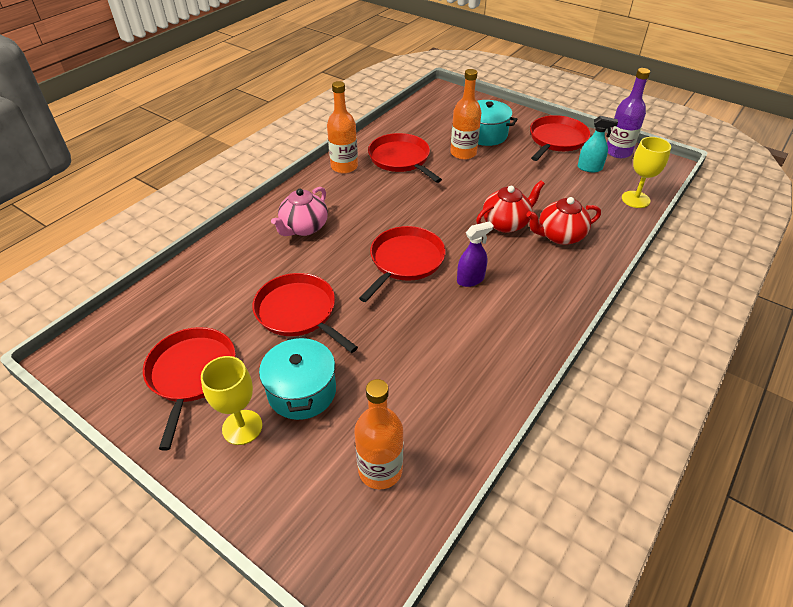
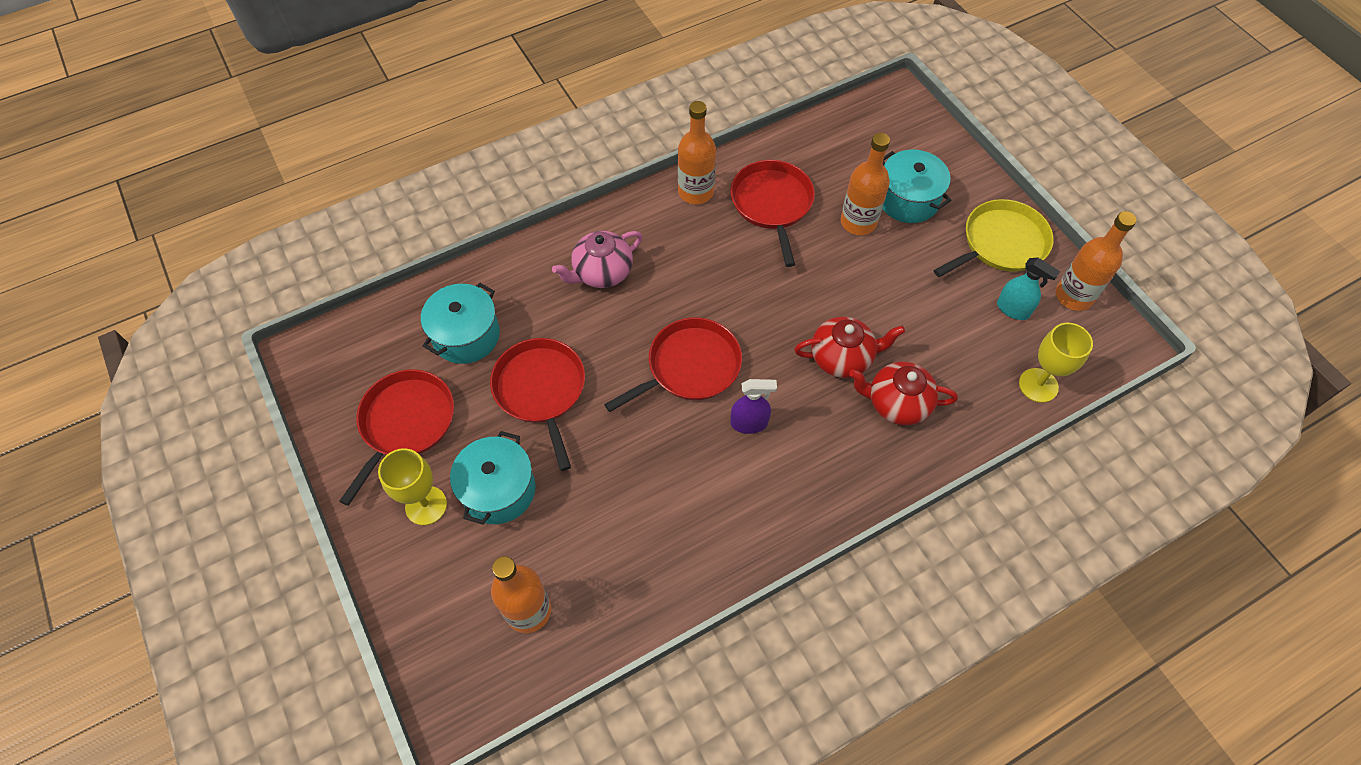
camera: 25 degrees right, 15 degrees up
(215, 298) = (466, 335): none -> turquoise pot
(556, 140) = (1000, 243): red pan -> yellow pan
(618, 152) = (1074, 296): purple bottle -> orange bottle

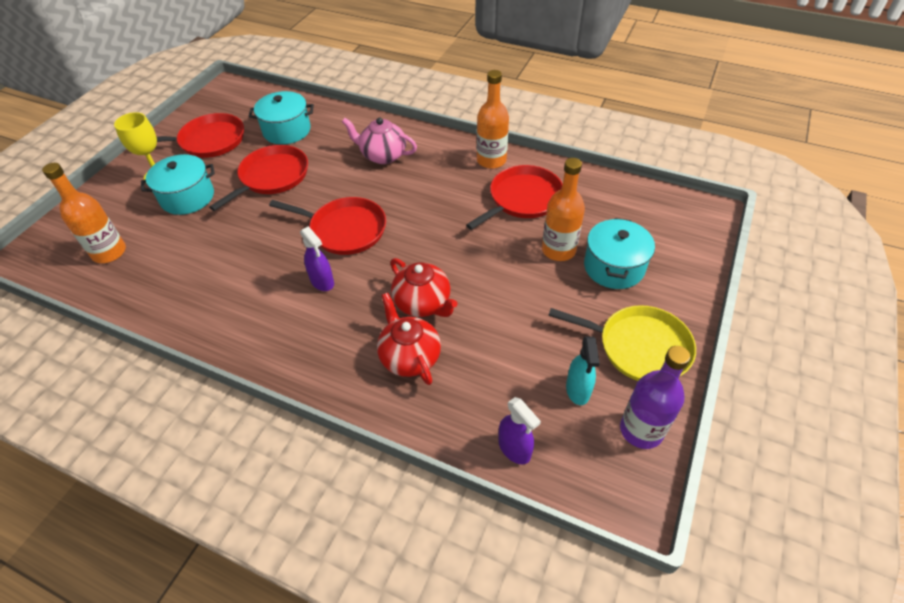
camera: 55 degrees right, 10 degrees down
(1038, 385) = (514, 449): yellow goblet -> purple spray bottle
(1074, 296) = (641, 430): orange bottle -> purple bottle

